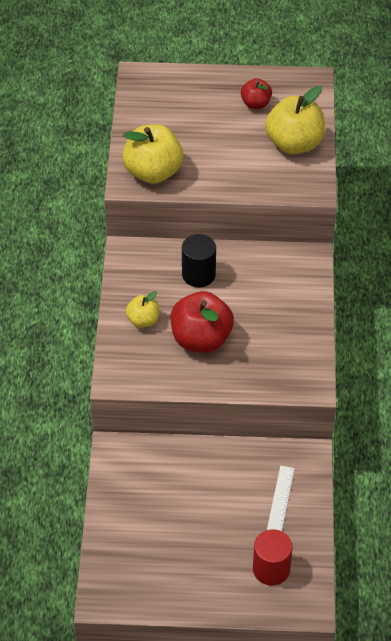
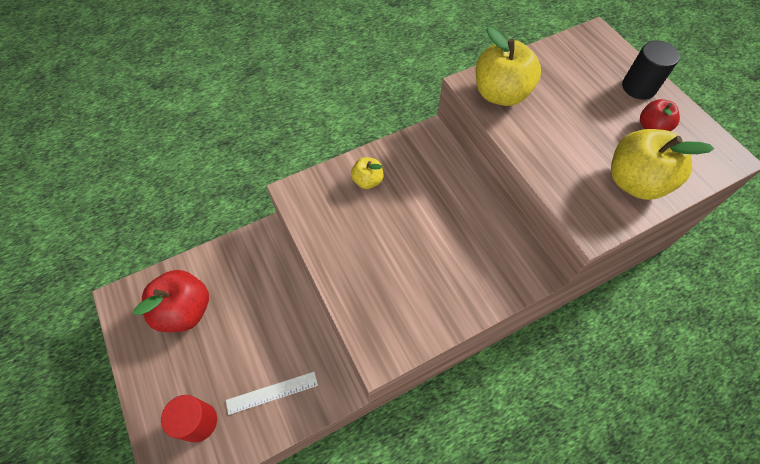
camera: 60 degrees right, 10 degrees up
(198, 274) = (444, 195): black cylinder -> black cylinder (638, 87)
(201, 339) = (375, 233): red apple -> red apple (185, 310)

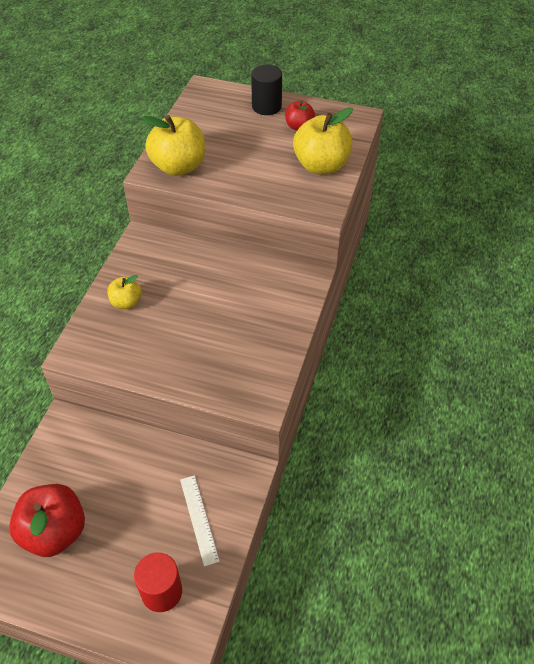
camera: 45 degrees left, 10 degrees down
(272, 392) = (199, 519): white ruler -> white ruler turned 45 degrees counterclockwise

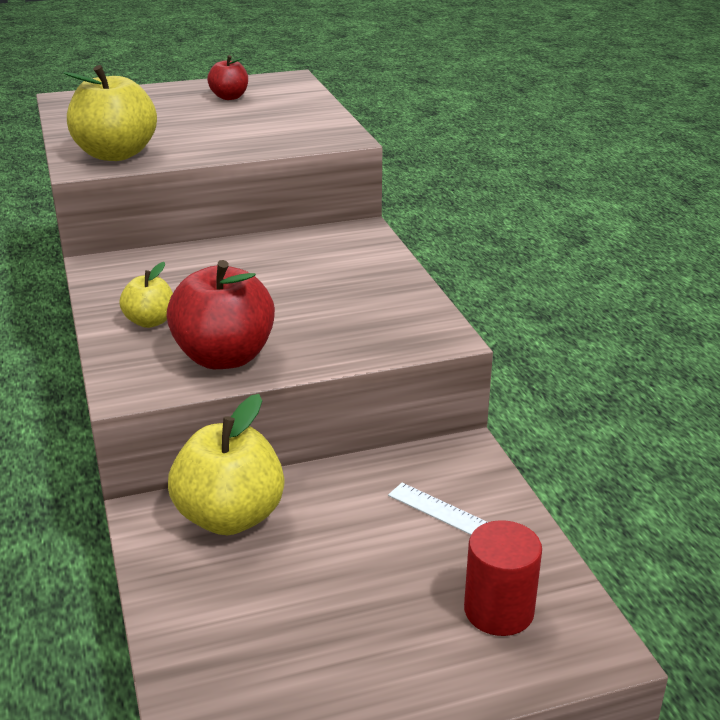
camera: 35 degrees left, 20 degrees down
(54, 532) = (271, 632): red apple -> red apple (224, 357)
(266, 106) = (168, 93): black cylinder -> none
(321, 166) = (296, 114): yellow apple -> yellow apple (230, 517)

